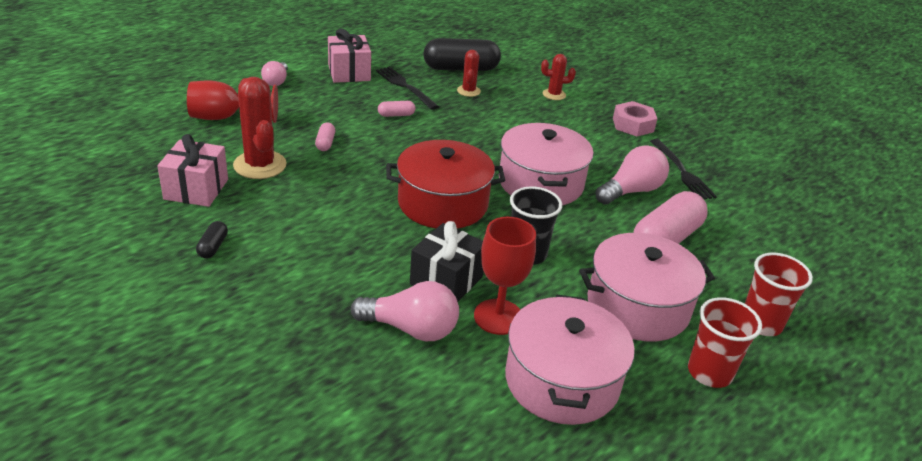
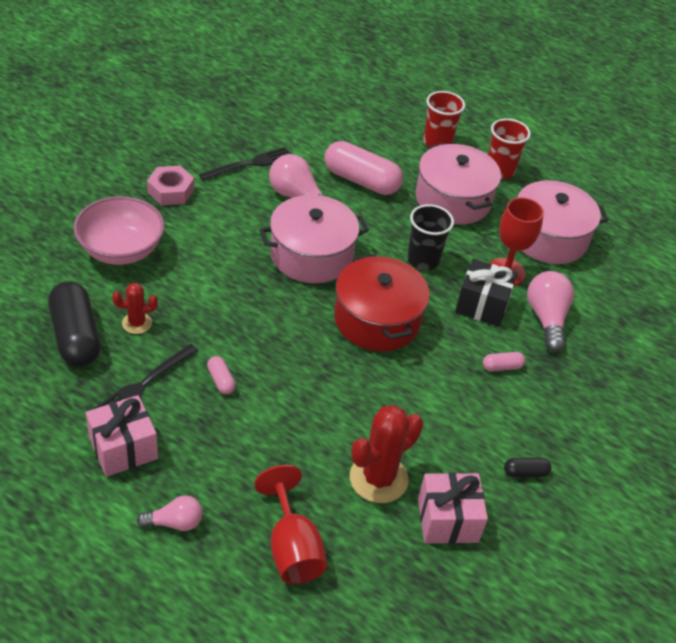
camera: 105 degrees left, 10 degrees up
(325, 143) = (310, 432): pink capsule -> pink capsule (502, 367)
(554, 94) = (121, 250): red cactus -> pink bowl

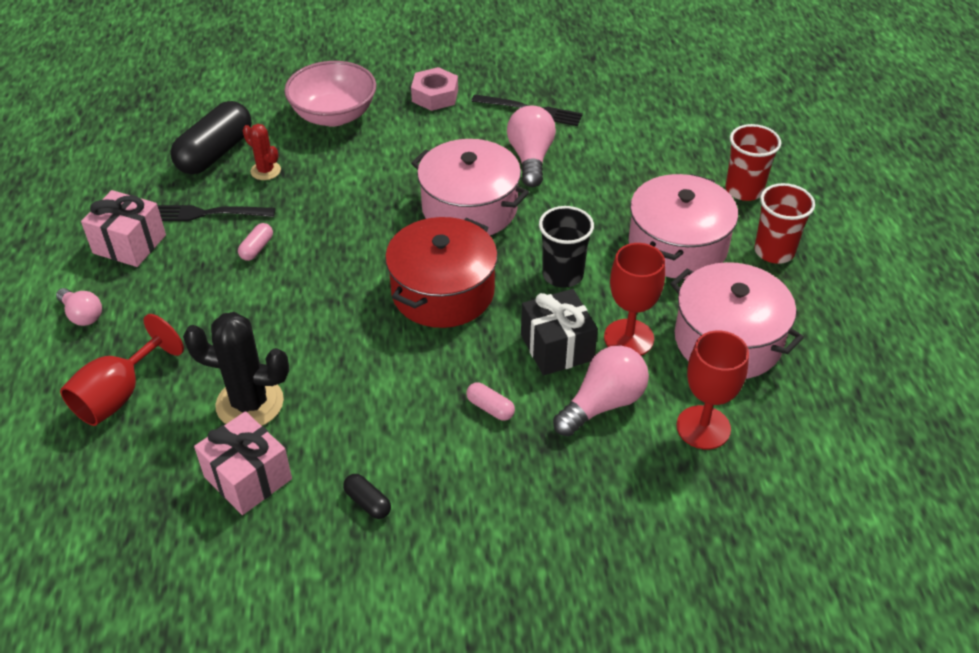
camera: 55 degrees right, 0 degrees up
(361, 181) = (610, 178): pink capsule -> none
(378, 478) = (250, 403): red cactus -> black cactus
(602, 294) = (703, 427): none -> red goblet

